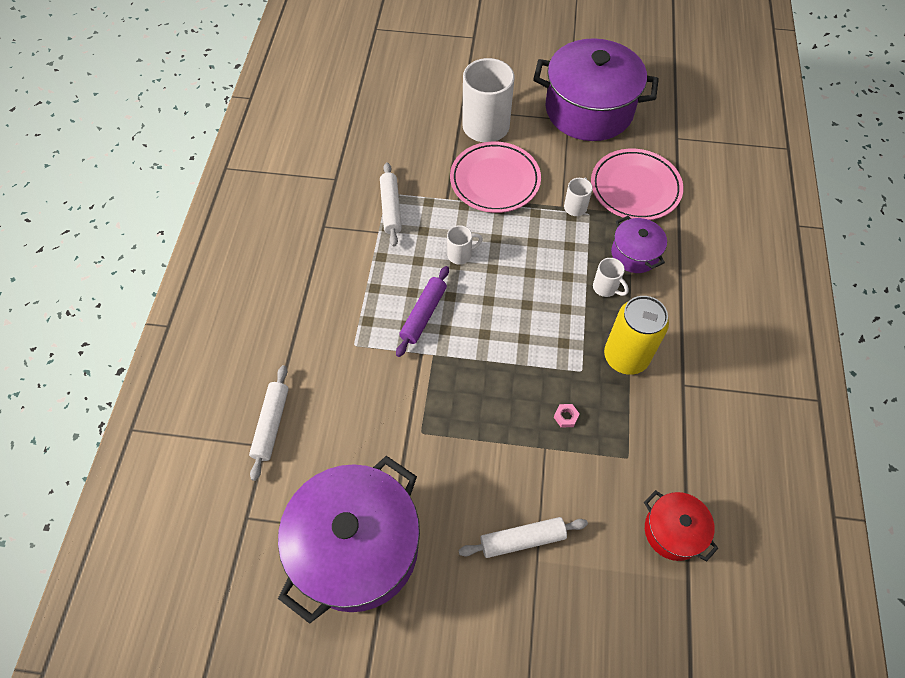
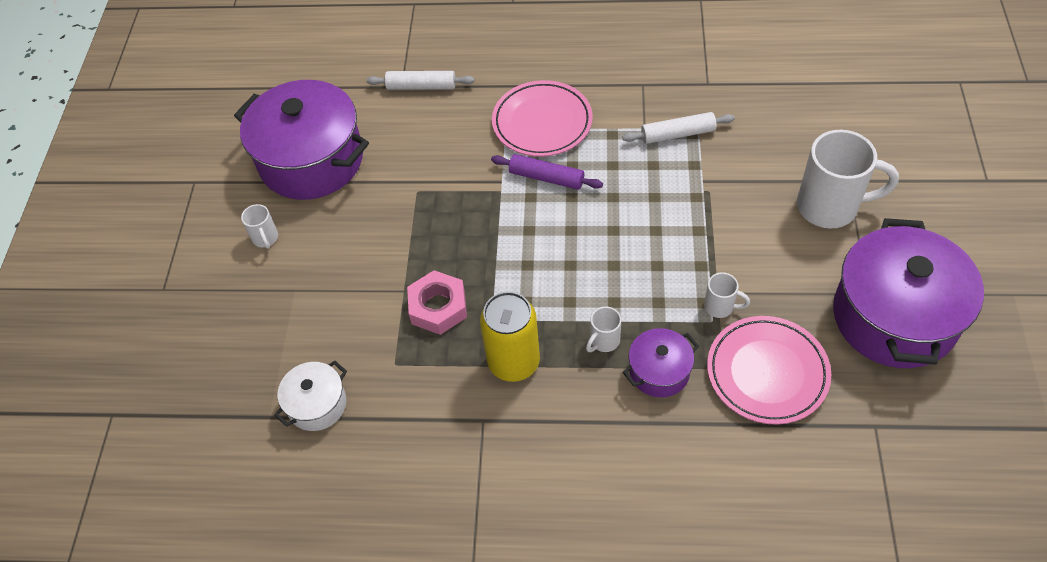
camera: 90 degrees right, 5 degrees down
(460, 255) = (627, 201): white mug -> white mug (265, 238)
(495, 180) = (741, 223): pink plate -> pink plate (542, 122)
(522, 540) = (313, 277): white rolling pin -> none
(566, 417) = (438, 307): pink nut -> pink nut, size x2.43
(673, 531) = (317, 404): red pot -> white pot

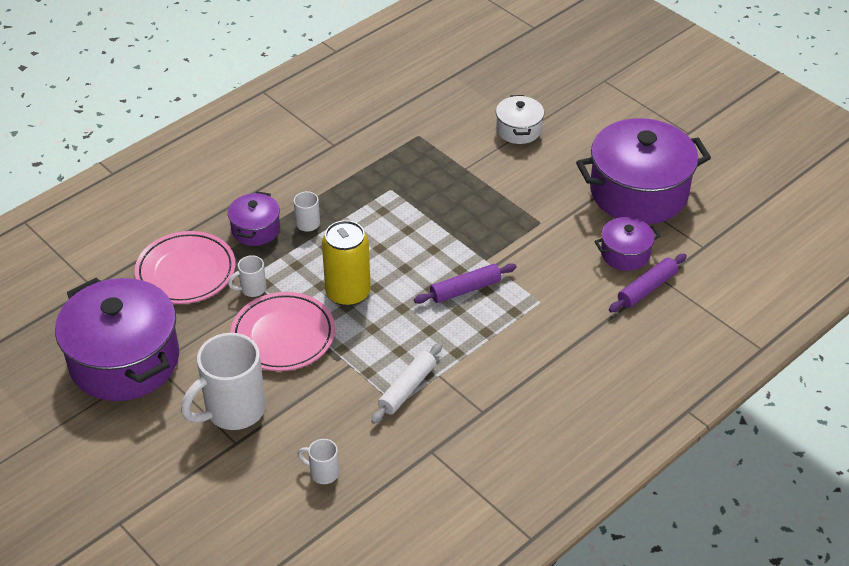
camera: 130 degrees right, 10 degrees down
(265, 238) = (591, 137): white mug -> white mug (323, 473)
(317, 404) = (434, 94): white pot -> white pot (518, 130)
(397, 121) = (625, 254): none -> purple pot
(421, 86) = (647, 288): white rolling pin -> purple rolling pin
(438, 307) = (432, 174): pink nut -> none
(514, 362) = (350, 179): yellow can -> yellow can (348, 293)
(542, 122) = (520, 325): pink plate -> pink plate (283, 335)

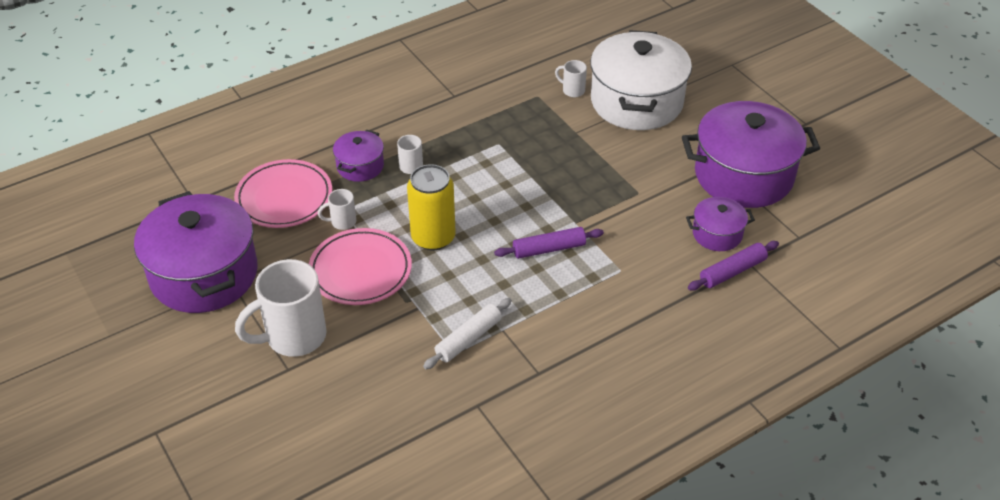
camera: 10 degrees right, 0 degrees up
(323, 473) = (365, 411): white mug -> white mug (572, 90)
(518, 130) = (636, 102): white pot -> white pot, size x2.08

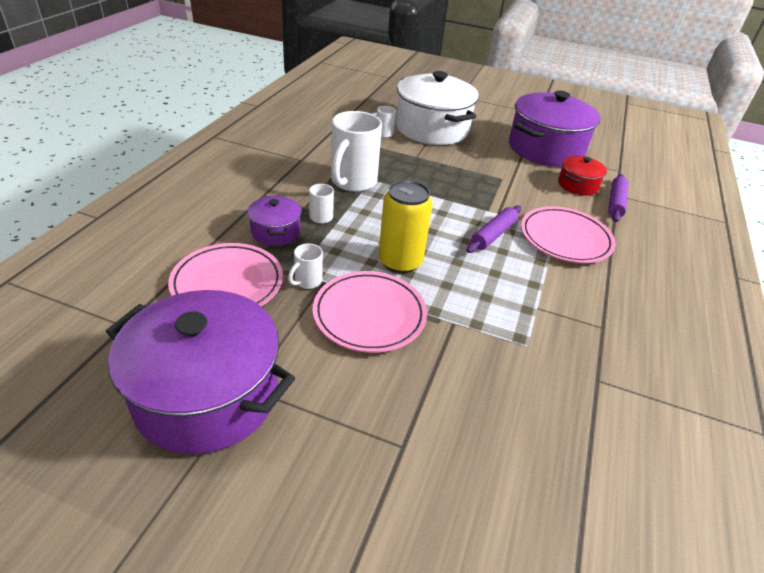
camera: 40 degrees left, 5 degrees down
(293, 337) = (373, 409): white mug -> white mug (352, 182)
(468, 339) = (522, 328): white rolling pin -> none
(617, 283) = (565, 239): none -> pink plate
(717, 234) = (577, 185): purple pot -> red pot

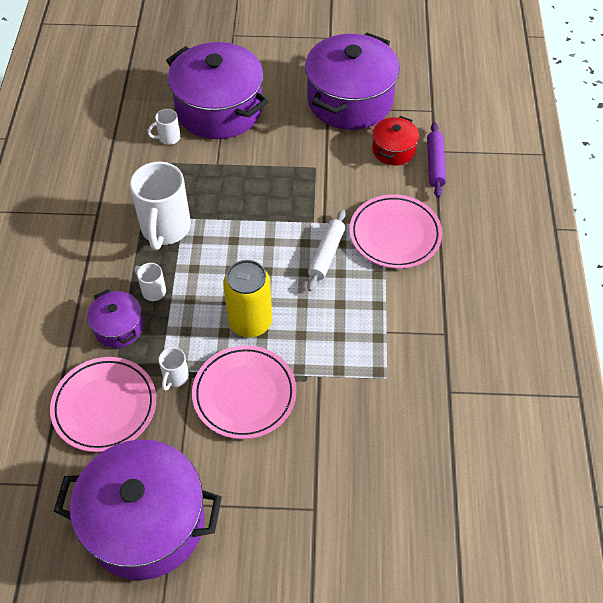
camera: 15 degrees left, 15 degrees up
(432, 129) = (219, 109): white pot -> purple pot
(493, 234) = (326, 254): purple rolling pin -> white rolling pin

